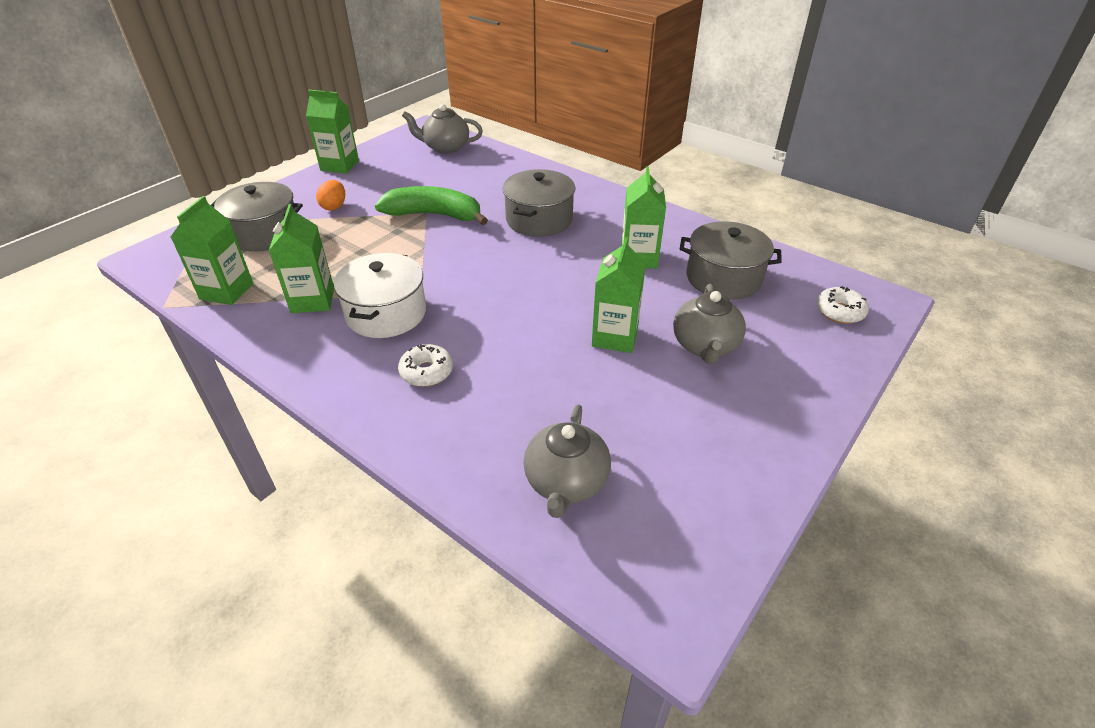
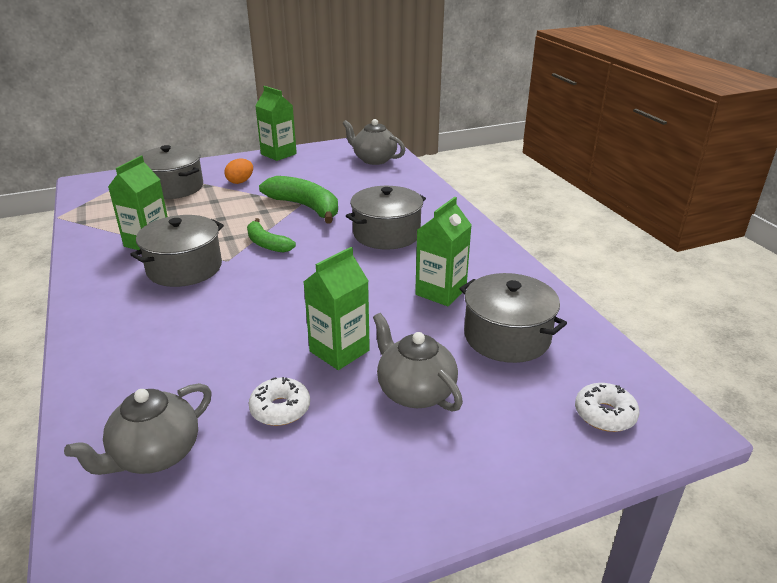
camera: 30 degrees right, 10 degrees down
(226, 291) = (104, 219): green carton -> none
(386, 313) = (184, 268): white pot -> grey pot
(426, 372) = (160, 321): white donut -> white donut (280, 409)
(439, 263) = (267, 244): none -> green banana
(705, 346) = (414, 391): grey teapot -> grey teapot turned 105 degrees clockwise

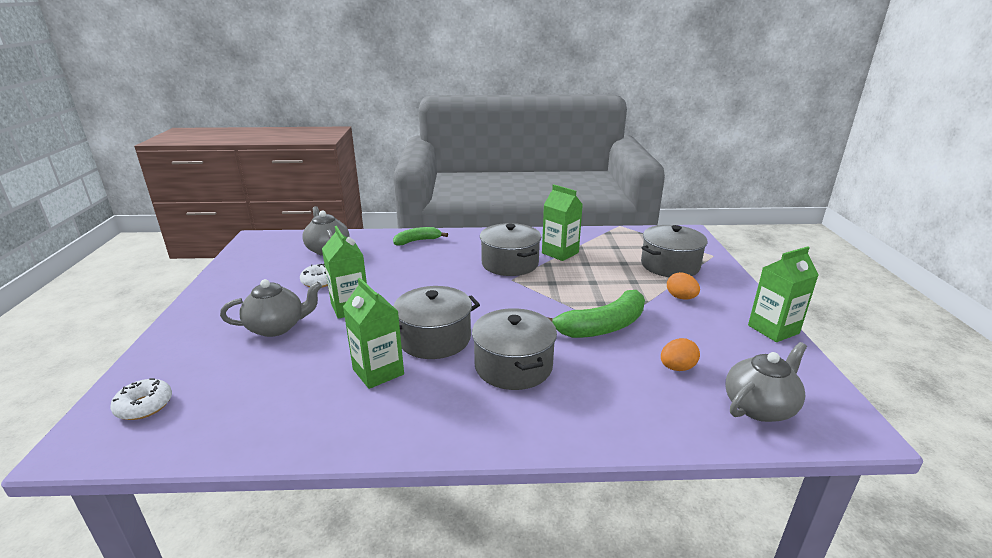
camera: 110 degrees right, 5 degrees down
(267, 244) = (530, 298): green banana -> green banana (417, 241)
(348, 180) = (677, 368): none -> orange egg
(507, 337) = (279, 389): grey pot -> grey pot (434, 338)

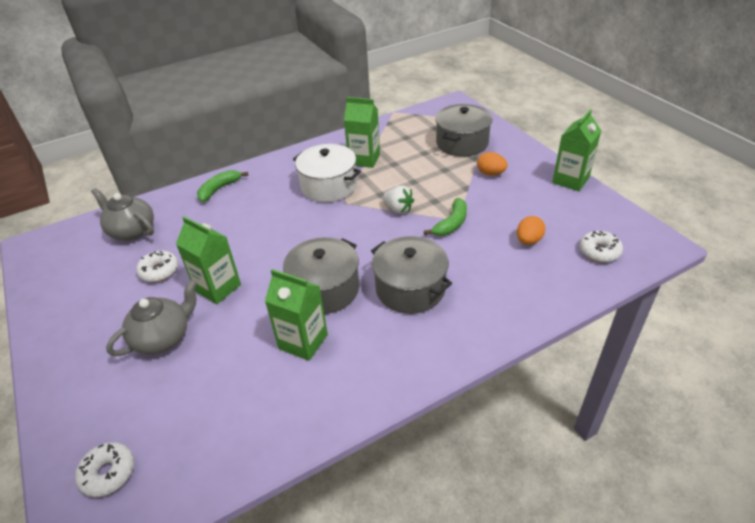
camera: 25 degrees left, 15 degrees up
(510, 263) = (329, 186): grey pot -> white pot
(559, 299) = (398, 209): none -> white strawberry
(602, 326) = (451, 224): green banana -> green banana, size x0.61
(759, 407) = (599, 251): grey teapot -> white donut

